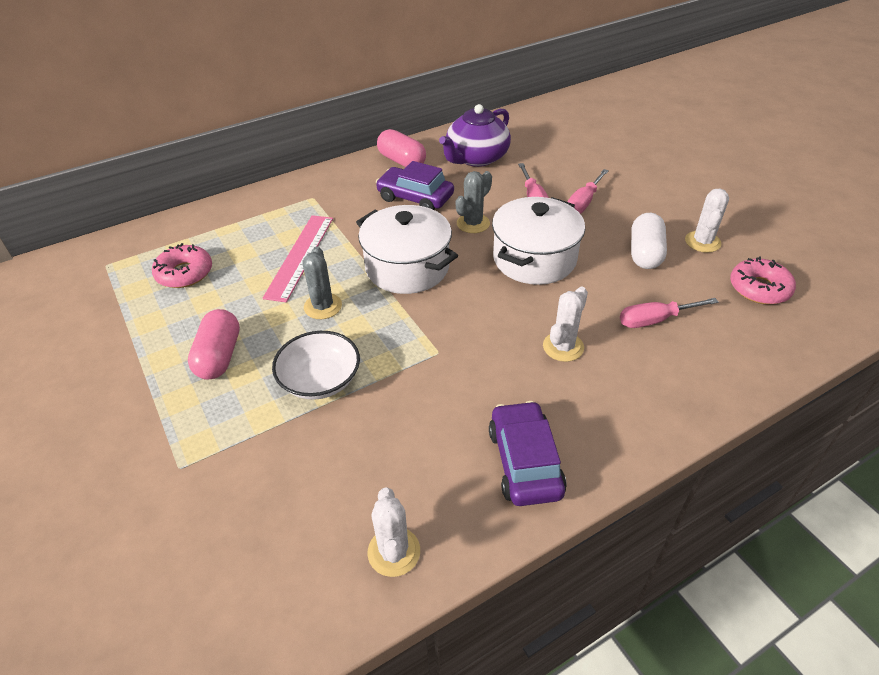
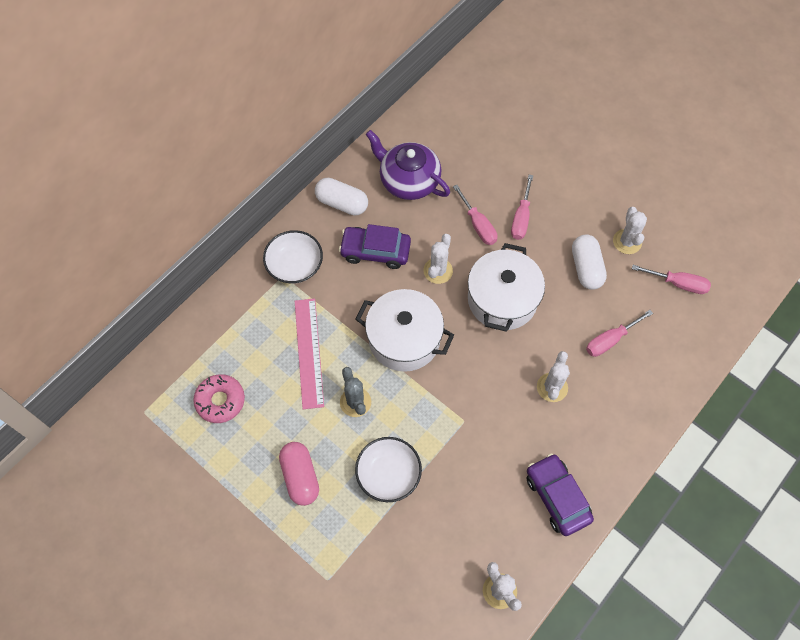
camera: 20 degrees left, 20 degrees up
(329, 192) = (295, 265): none -> white bowl
(402, 161) = (342, 203): pink capsule -> white capsule
(473, 223) = (438, 271): grey cactus -> white cactus
(476, 158) = (408, 180): purple teapot -> purple teapot turned 105 degrees clockwise
(759, 288) = (678, 283): pink donut -> pink screwdriver

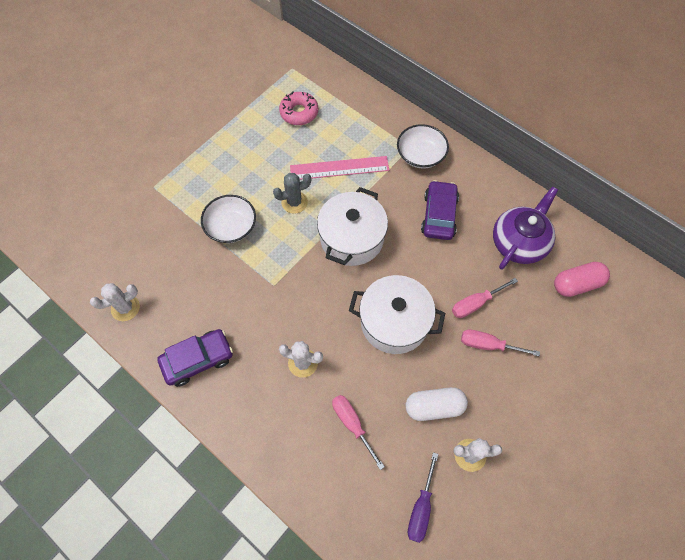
camera: 90 degrees right, 0 degrees up
(300, 477) = (234, 166): pink capsule -> pink capsule (576, 284)
(342, 203) = (487, 188): white capsule -> none
(438, 271) = (422, 266): white cactus -> none
(678, 283) = (421, 507): pink screwdriver -> purple screwdriver

